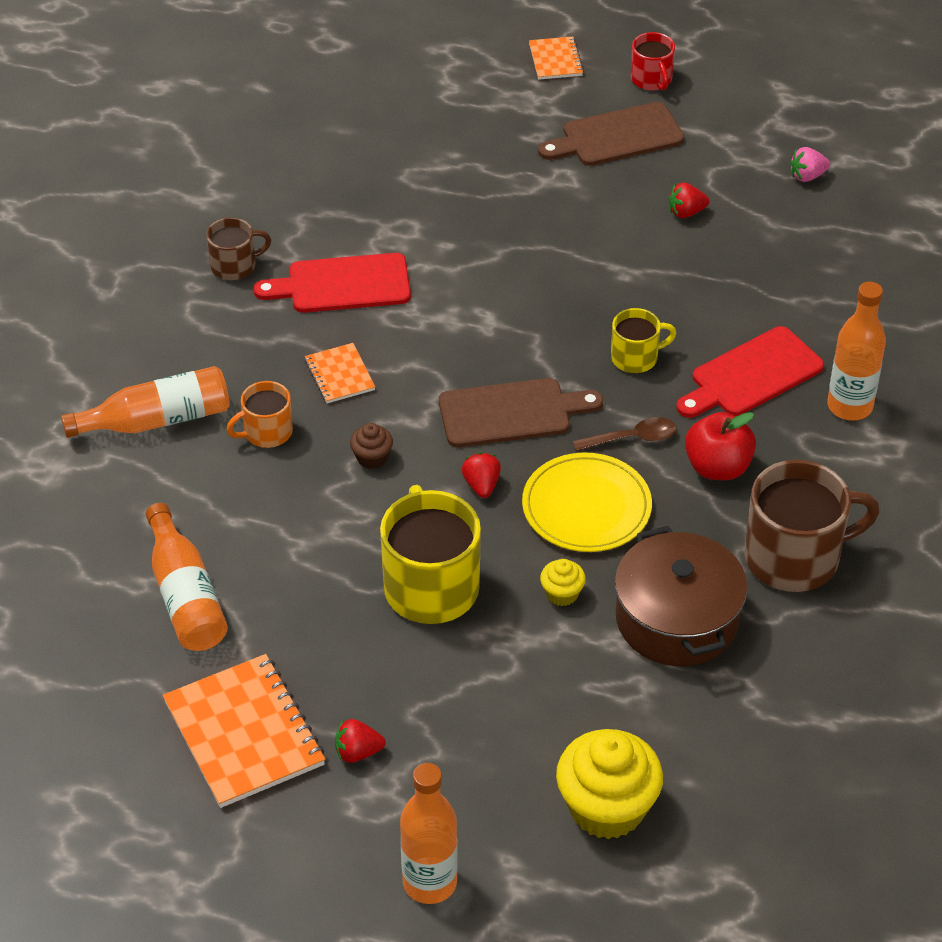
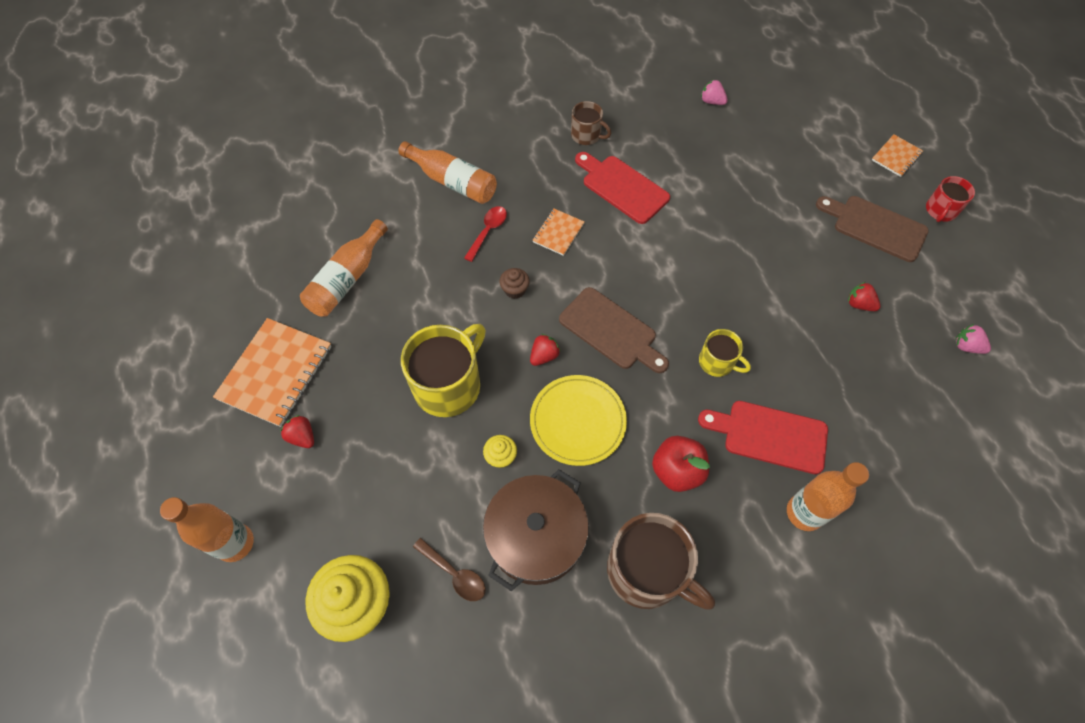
camera: 50 degrees right, 15 degrees up
(266, 432) = (488, 231): orange mug -> red spoon
(316, 137) = (711, 101): none -> pink strawberry
(632, 438) = (653, 407): brown spoon -> brown spoon (454, 574)

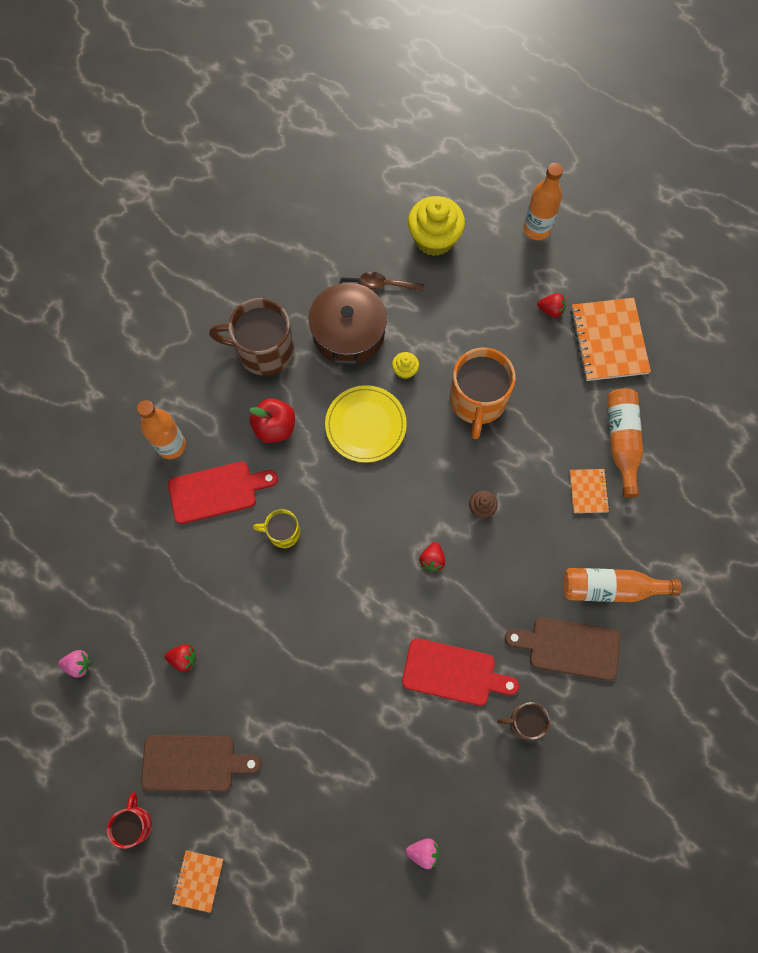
camera: 150 degrees right, 10 degrees up
(448, 385) = (477, 400): yellow mug -> orange mug
(488, 231) = (542, 552): red spoon -> none
(544, 356) = (421, 463): red strawberry -> red strawberry (432, 560)
(558, 233) = (481, 586): orange notebook -> orange notebook (588, 491)
(611, 331) = (381, 513): brown cutting board -> brown cutting board (569, 647)

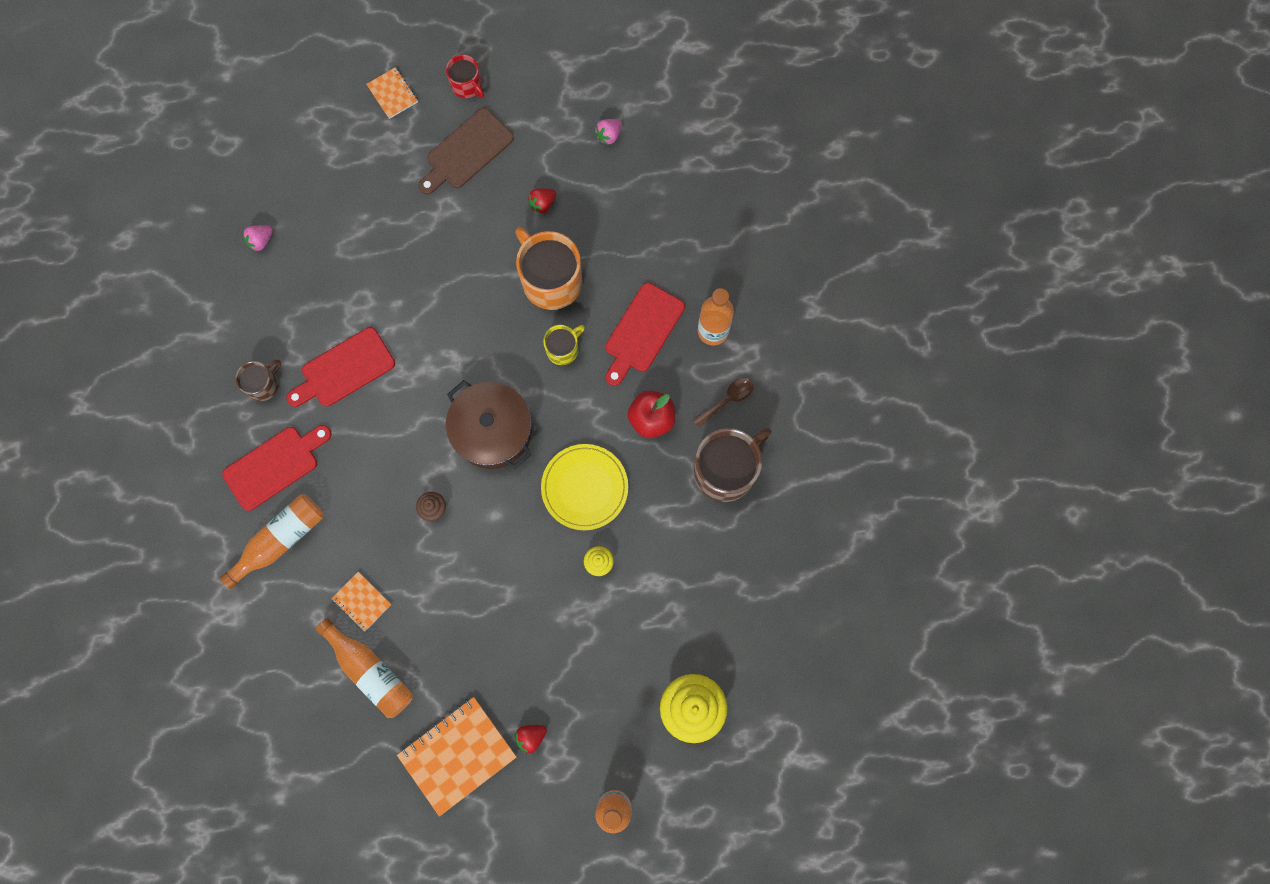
camera: 135 degrees right, 5 degrees up
(348, 333) = (675, 550): brown pot -> brown pot (492, 430)
(386, 284) = (688, 624): brown spoon -> brown spoon (727, 400)
(432, 560) = (434, 433): red strawberry -> none
(477, 400) = (517, 593): orange mug -> orange mug (551, 280)
(569, 647) = (275, 466): brown cutting board -> red cutting board
(608, 341) = (457, 755): orange notebook -> orange notebook turned 75 degrees counterclockwise

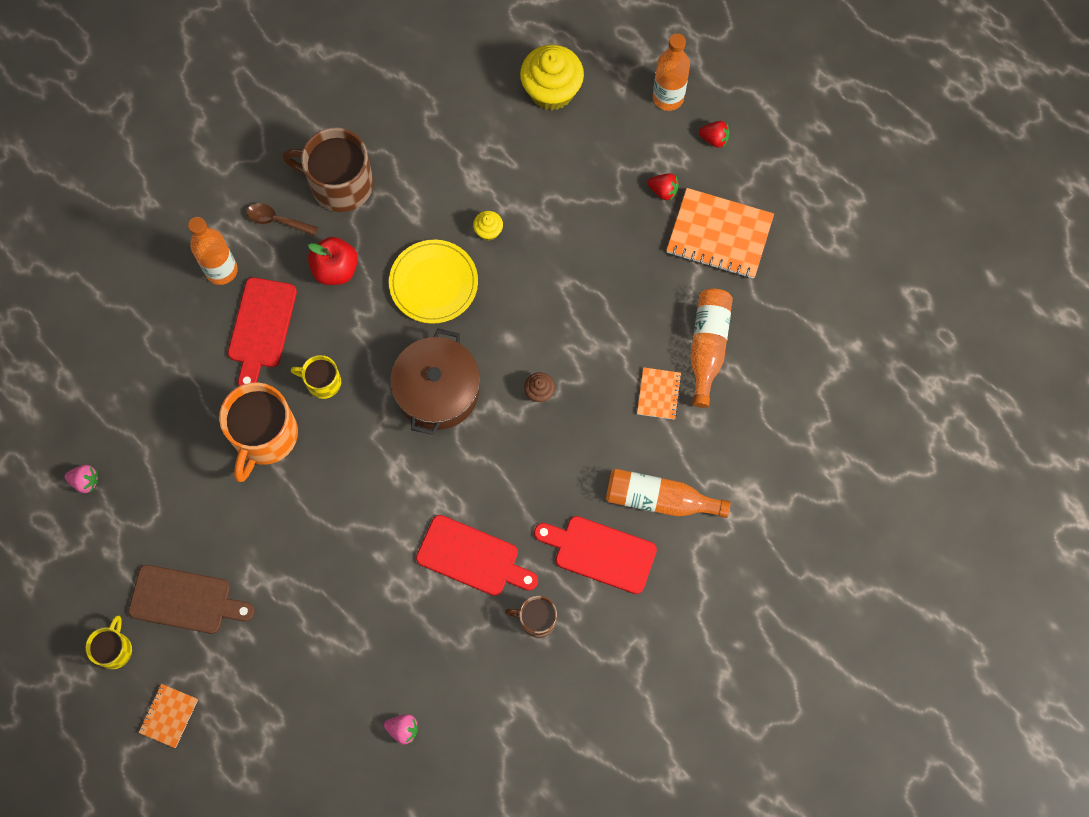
camera: 125 degrees left, 5 degrees down
(467, 85) = (114, 649): red mug -> yellow mug
(542, 204) = (194, 494): red strawberry -> red strawberry (714, 139)
(642, 331) = (261, 327): red cutting board -> red cutting board turned 105 degrees clockwise

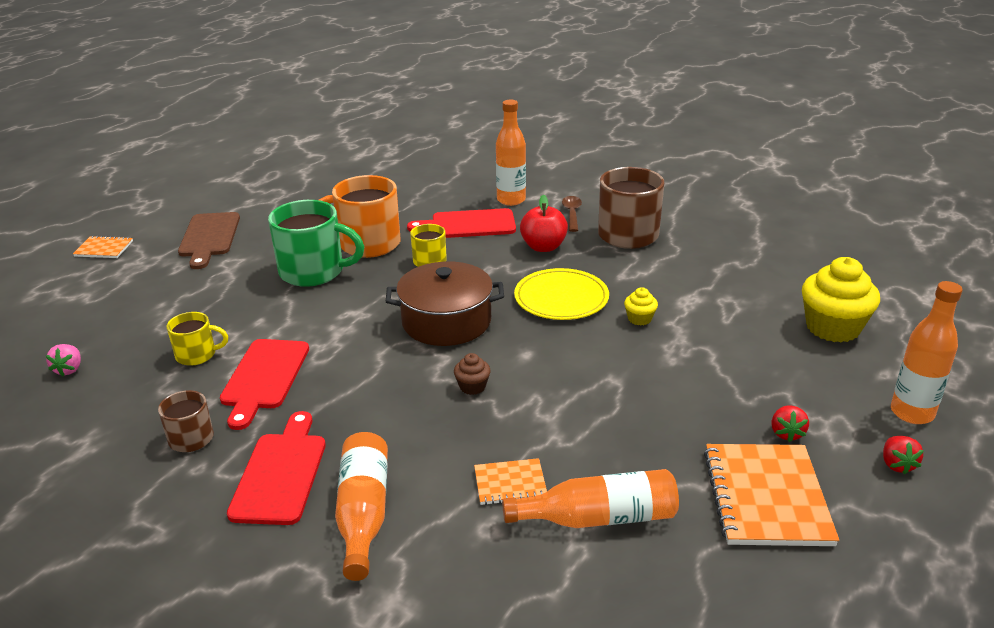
camera: 75 degrees right, 40 degrees down
(85, 481) = (307, 183): pink strawberry -> none
(114, 649) = (165, 217): yellow mug -> yellow mug (197, 355)
(303, 497) = (313, 271): none -> green mug

